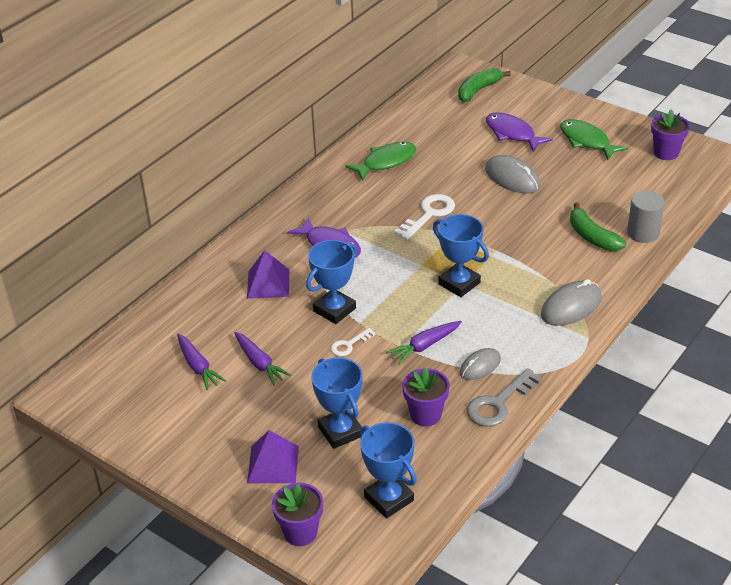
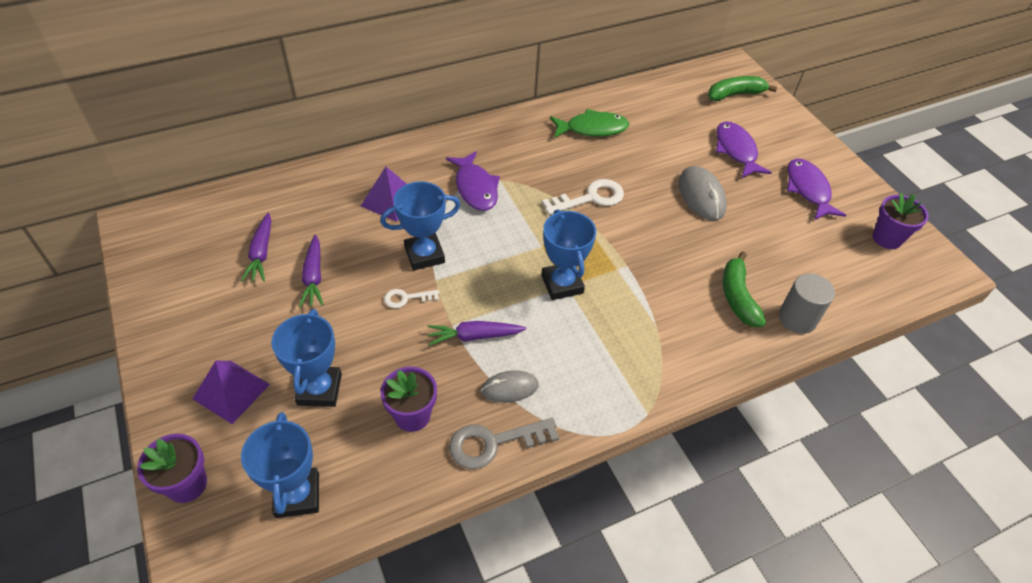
camera: 25 degrees right, 10 degrees up
(571, 306) = (656, 367): grey mouse -> none
(587, 141) = (808, 190): green fish -> purple fish

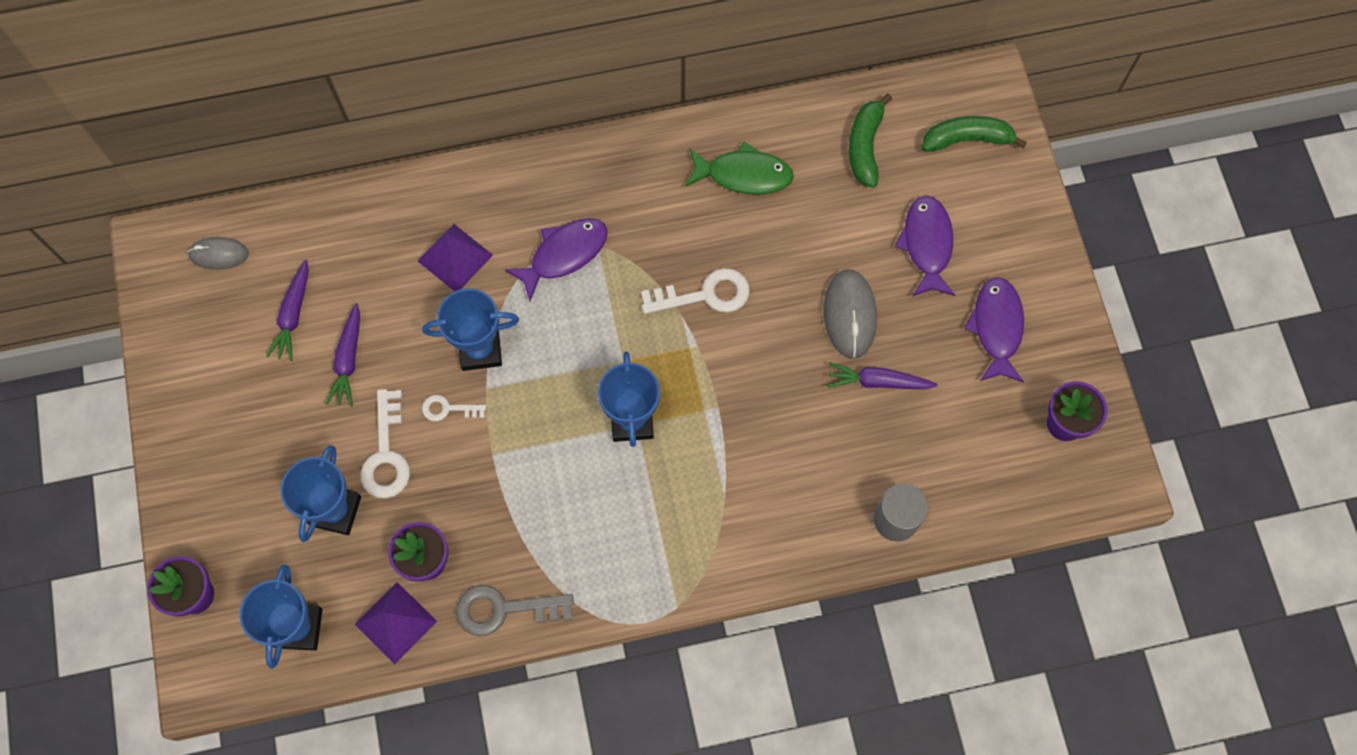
camera: 15 degrees right, 20 degrees up
(231, 391) = (245, 496): purple pyramid -> purple pyramid (395, 622)
(359, 338) = (386, 453): none -> white key
(474, 336) = (513, 474): purple carrot -> purple carrot (877, 382)
(475, 188) = (564, 254): purple fish -> purple fish turned 120 degrees counterclockwise
(509, 388) = (536, 548): grey mouse -> grey mouse (219, 254)
(737, 297) = (836, 476): green banana -> green banana (865, 146)

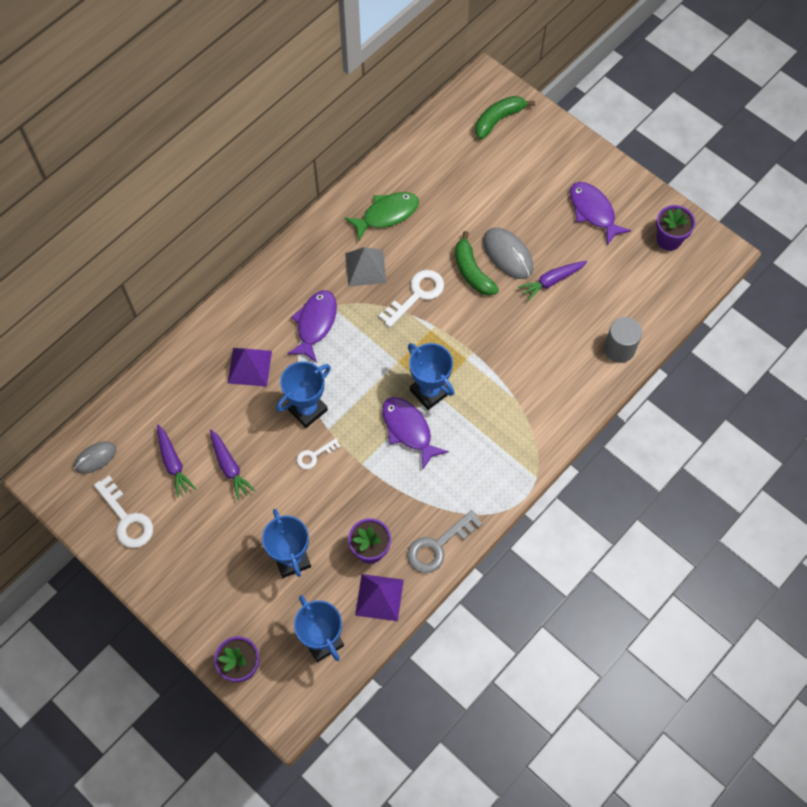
camera: 35 degrees left, 5 degrees down
(386, 453) = (296, 505): white key -> white key (126, 518)
(671, 224) = (365, 267): none -> grey pyramid
(865, 146) = (444, 157): green banana -> green banana (472, 271)
(927, 244) = (520, 190): purple fish -> purple fish (408, 430)

